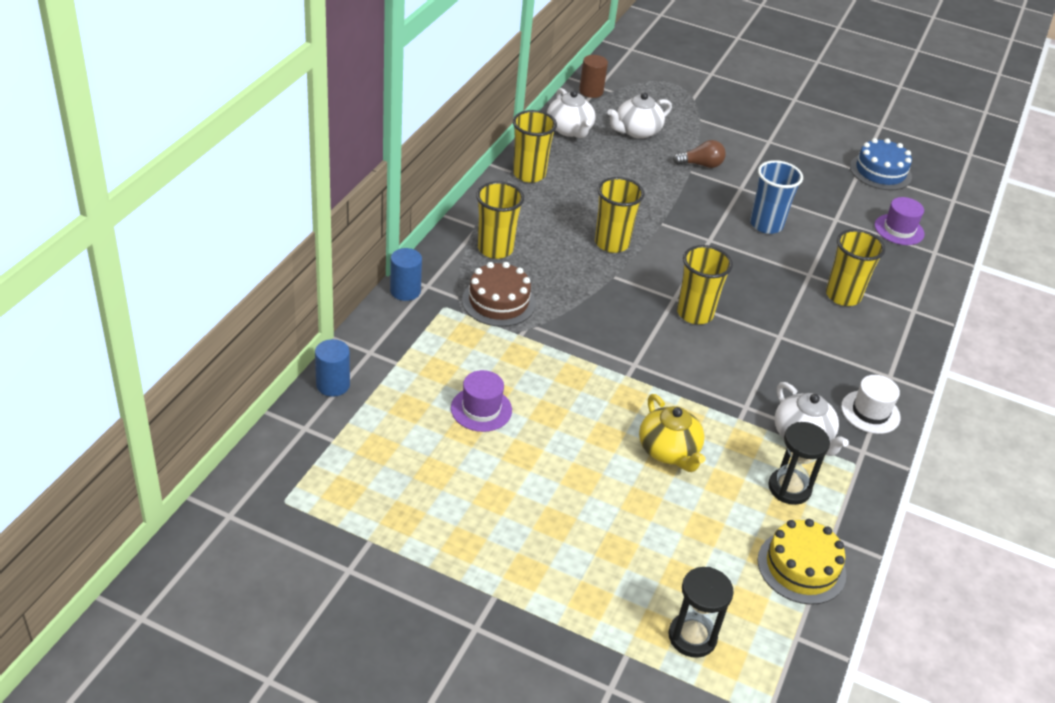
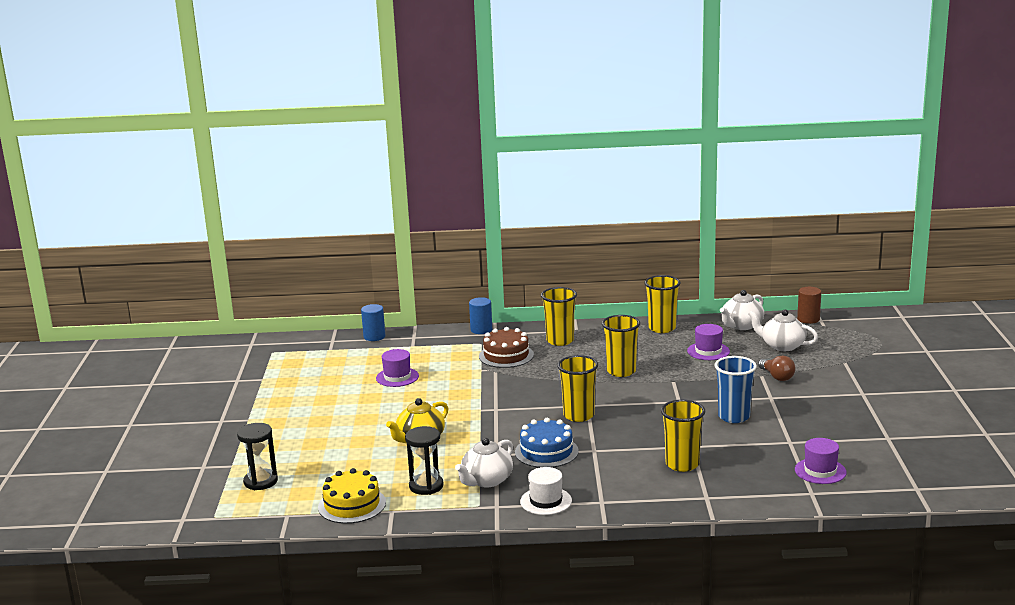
camera: 70 degrees right, 20 degrees down
(611, 174) = (708, 351): none -> purple hat
(880, 172) = (902, 447): blue cake -> blue cake (546, 451)

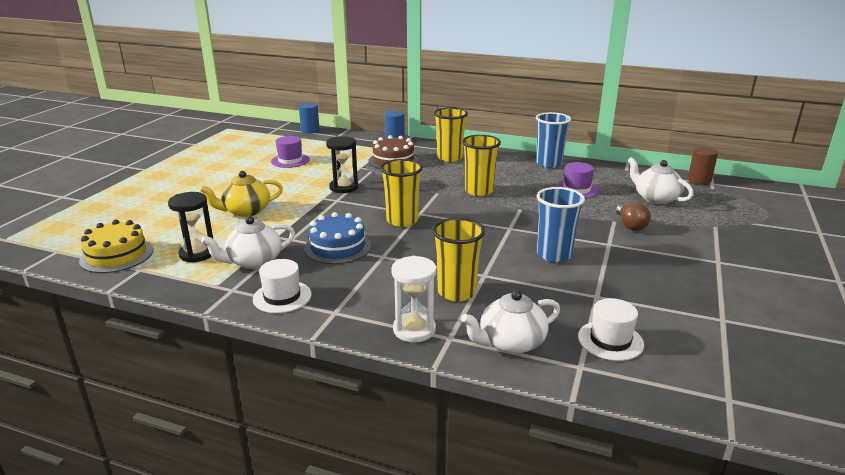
camera: 20 degrees right, 5 degrees up
(260, 481) = (81, 217): black hourglass -> black hourglass (344, 187)
(662, 328) = (548, 164): yellow cup -> blue cup
(675, 498) = (414, 330): none -> white hourglass
(741, 326) = (626, 174): white teapot -> white teapot (510, 343)
(820, 471) = (610, 340): purple hat -> white hat

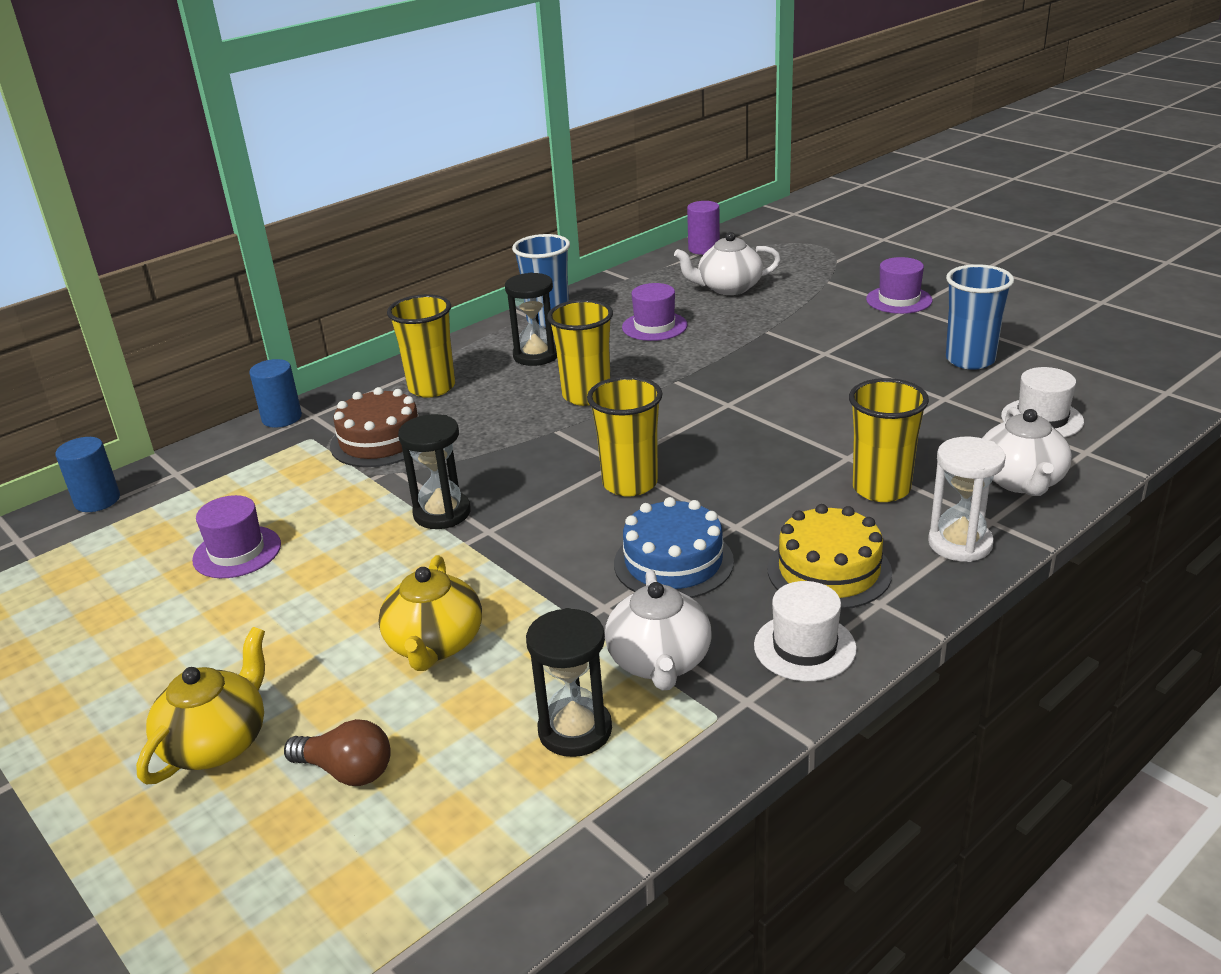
camera: 60 degrees left, 5 degrees up
(117, 255) = (491, 855): yellow cake -> yellow cake (829, 570)
(172, 191) = (217, 742): none -> yellow teapot
(507, 170) = (536, 355): none -> black hourglass
(554, 255) = (827, 395): blue cup -> blue cup (970, 360)
(630, 225) = (787, 325): brown light bulb -> brown light bulb (347, 771)
(699, 180) = (704, 249): brown cylinder -> purple cylinder
(724, 255) = (899, 300): none -> purple hat

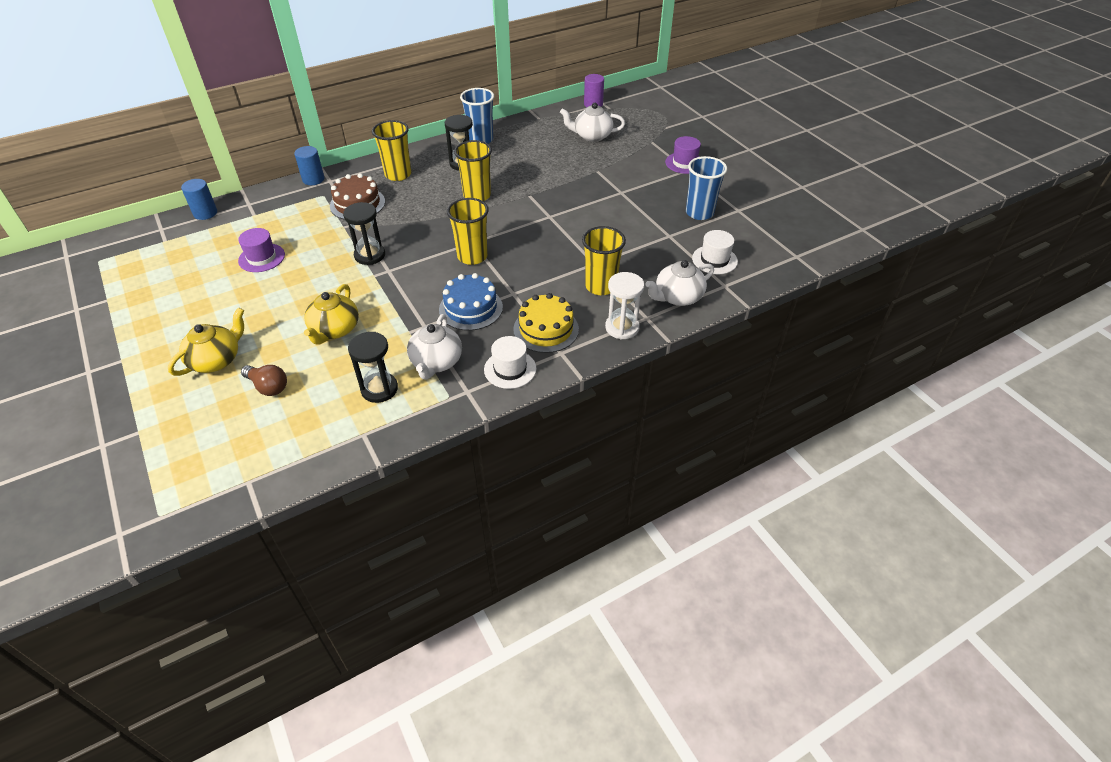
camera: 10 degrees right, 15 degrees up
(654, 326) = (536, 156): purple hat -> none
(1021, 481) = (677, 297): white teapot -> white teapot turned 45 degrees clockwise

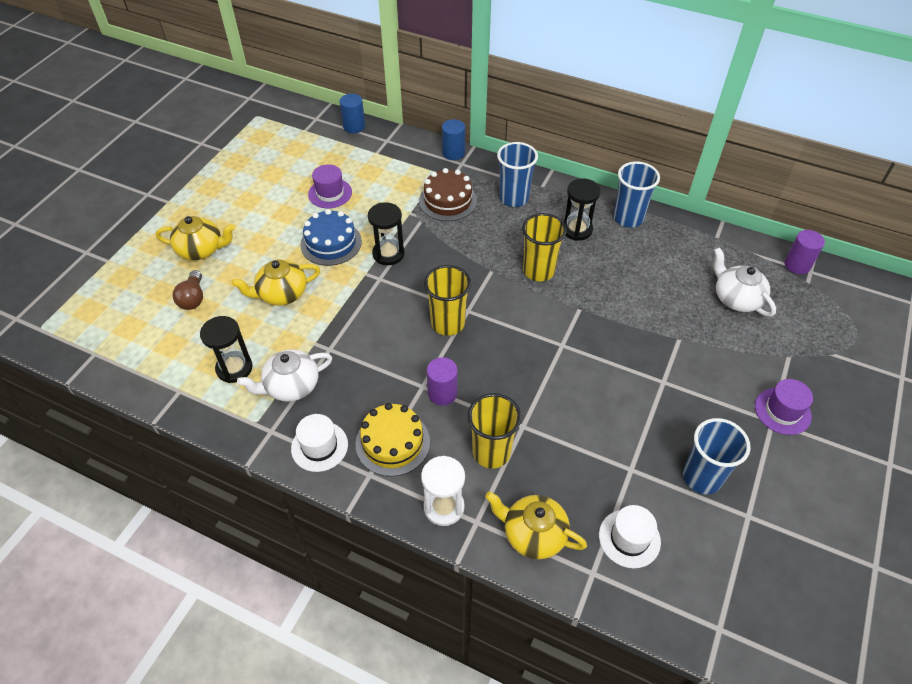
camera: 55 degrees right, 5 degrees up
(398, 174) = (514, 198): yellow cup -> blue cup
(471, 308) = (377, 367): blue cake -> blue cake (331, 243)
(530, 286) = (442, 393): none -> purple cylinder
(677, 297) = (533, 534): white teapot -> yellow teapot

